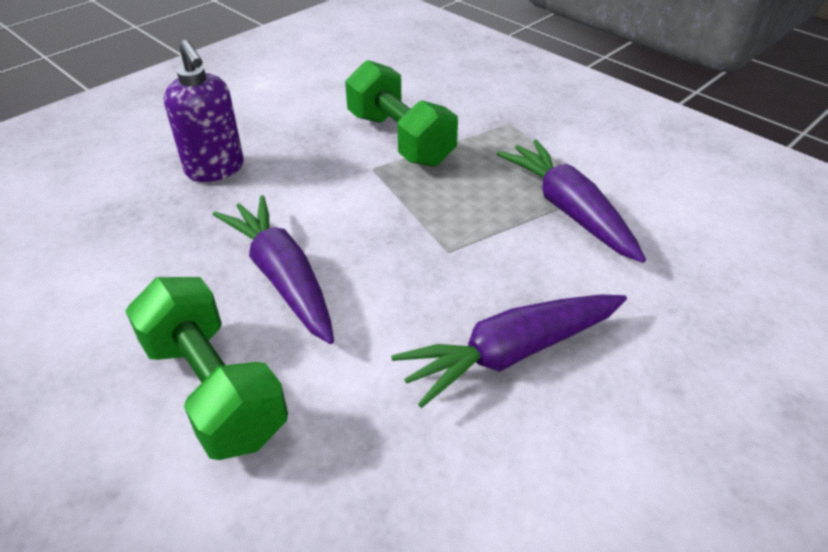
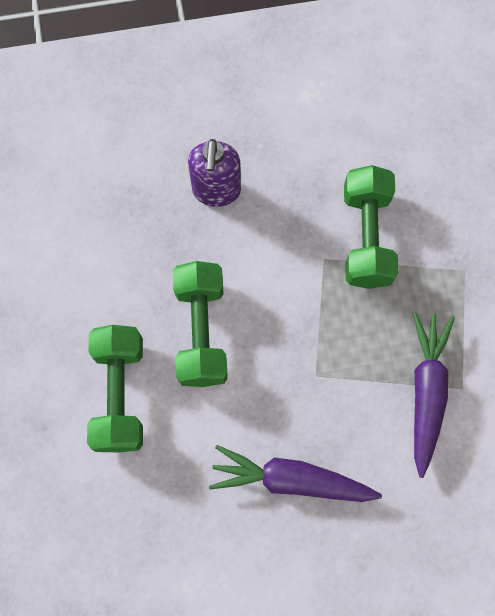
camera: 35 degrees right, 30 degrees up
(283, 277) = (201, 331): purple carrot -> green dumbbell

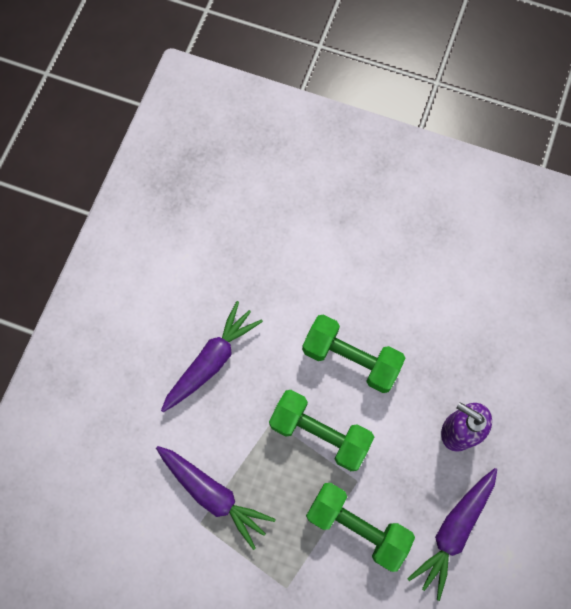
camera: 120 degrees right, 0 degrees up
(120, 394) = (337, 280): green dumbbell -> green dumbbell (320, 433)
(314, 150) = (453, 530): none -> purple carrot

